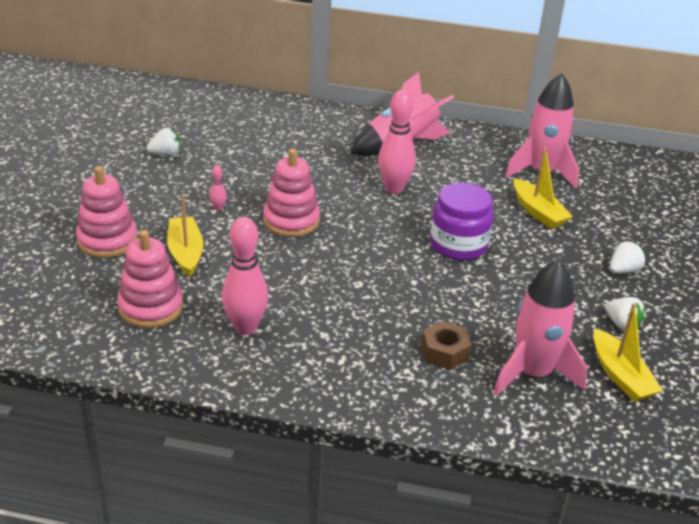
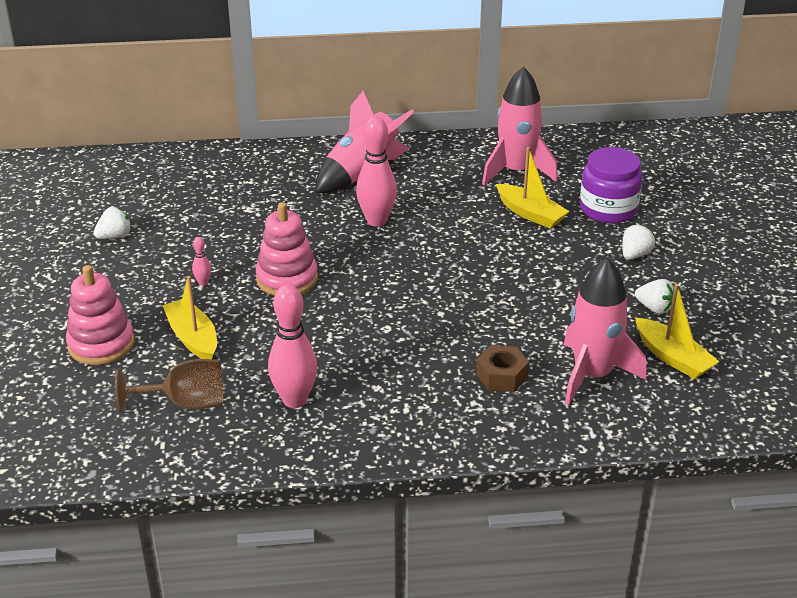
camera: 15 degrees left, 0 degrees up
(151, 307) = (186, 403): pink stacking toy -> brown goblet
(458, 244) = (467, 265): purple jar -> purple jar (608, 209)

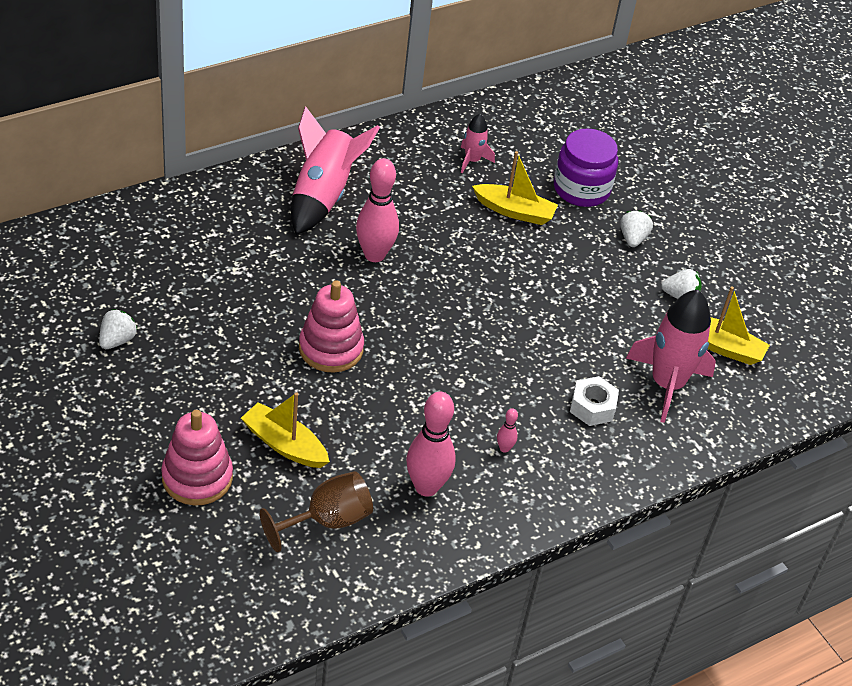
camera: 30 degrees left, 10 degrees up
(203, 282) = (250, 375): pink bowling pin -> pink bowling pin (504, 448)
(502, 376) = (592, 407): brown nut -> white nut
(516, 171) = (472, 160): pink rocket -> pink rocket, size x0.50

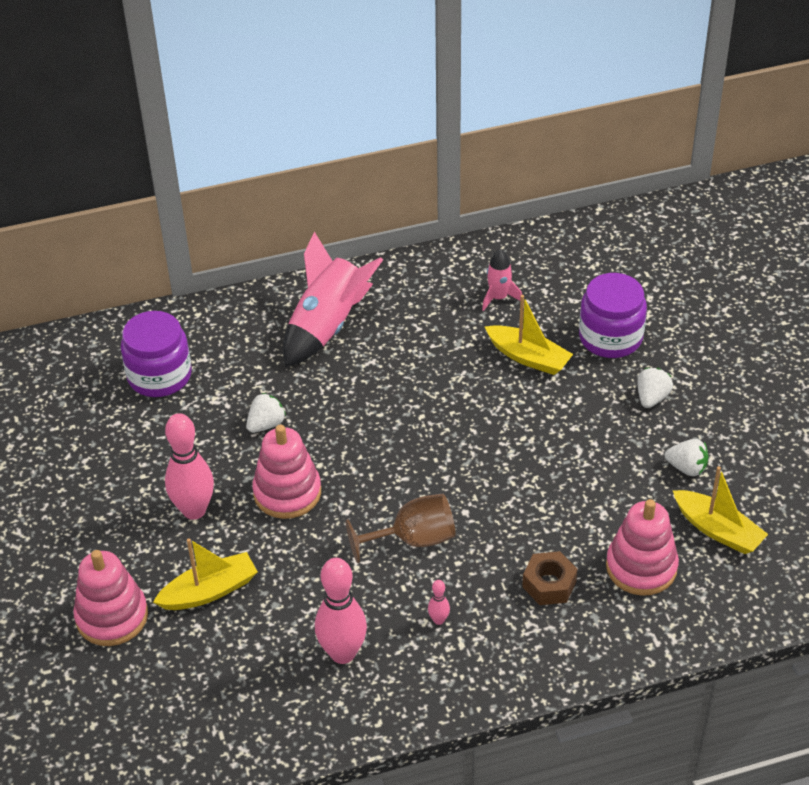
camera: 20 degrees right, 0 degrees up
(117, 340) = (75, 464): white strawberry -> white strawberry (266, 424)
(175, 252) = (159, 376): none -> purple jar
(284, 444) = (209, 591): yellow boat -> yellow boat turned 105 degrees clockwise
(327, 520) = (229, 678): brown goblet -> brown goblet (413, 539)
(374, 255) = (363, 394): pink bowling pin -> pink bowling pin (194, 510)
(592, 407) = (549, 584): white nut -> brown nut
(667, 384) = (641, 567): pink rocket -> pink stacking toy

